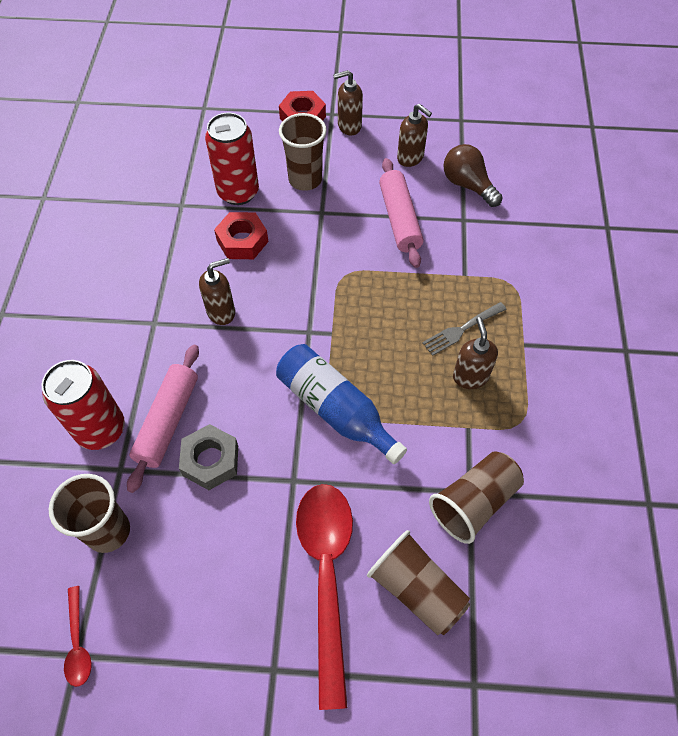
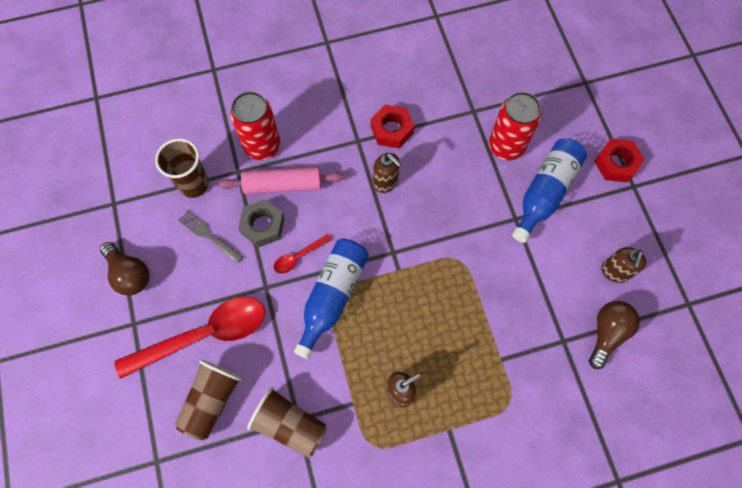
camera: 70 degrees right, 10 degrees up
(78, 643) = (120, 201): red spoon -> red spoon (298, 257)
(198, 657) = (130, 274): none -> brown light bulb
(242, 241) = (458, 170): red nut -> red nut (391, 130)
(305, 179) = (545, 192): brown cup -> blue bottle
(349, 126) = (626, 206): brown soap dispenser -> none
(399, 219) = (538, 285): pink rolling pin -> none
(461, 329) = (443, 372): grey fork -> grey fork (208, 235)

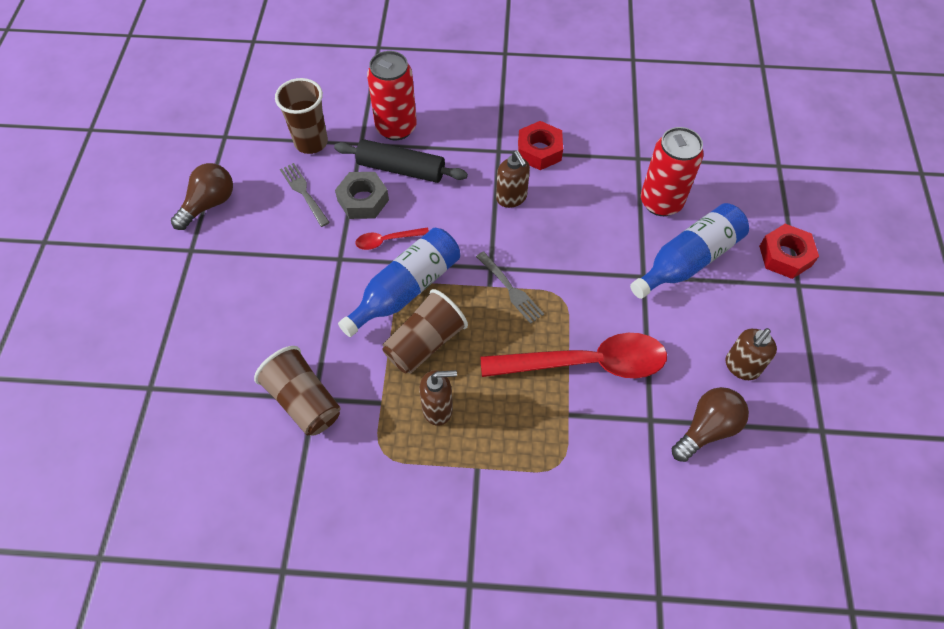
camera: 20 degrees right, 10 degrees down
(130, 274) = (209, 204): brown light bulb -> brown light bulb turned 120 degrees counterclockwise
(205, 335) = (256, 283): red spoon -> red spoon (587, 363)
(212, 401) = (233, 349): brown cup -> brown cup (425, 343)
(283, 185) = (401, 169): pink rolling pin -> black rolling pin
(416, 267) = (510, 289): none -> grey fork

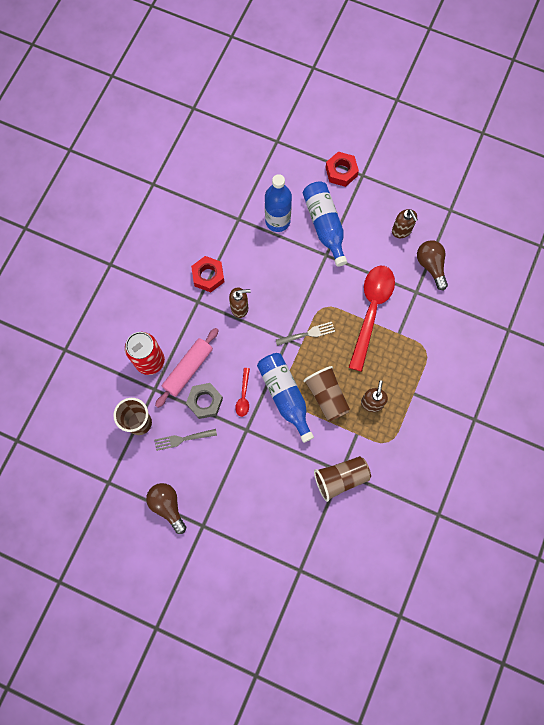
camera: 70 degrees left, 15 degrees up
(401, 169) = (188, 369): black rolling pin -> pink rolling pin
(661, 202) = (277, 221): red can -> blue bottle

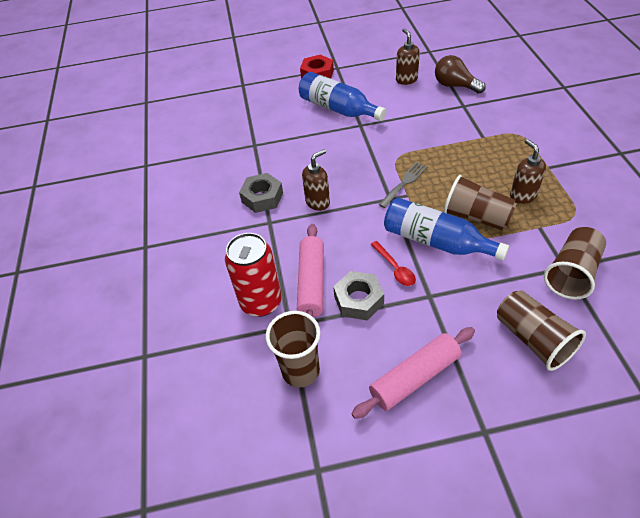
camera: 30 degrees left, 25 degrees down
(167, 506) = (419, 441): brown light bulb -> none
(182, 439) = (368, 353): grey fork -> none
(194, 471) = (414, 377): none -> pink rolling pin
(208, 276) = (262, 197): red nut -> grey nut
(276, 499) = (533, 339): none -> brown cup
(277, 221) = (293, 127): blue bottle -> none
(371, 310) = (442, 136): red spoon -> none
(401, 231) = (406, 79): brown soap dispenser -> brown soap dispenser turned 135 degrees counterclockwise

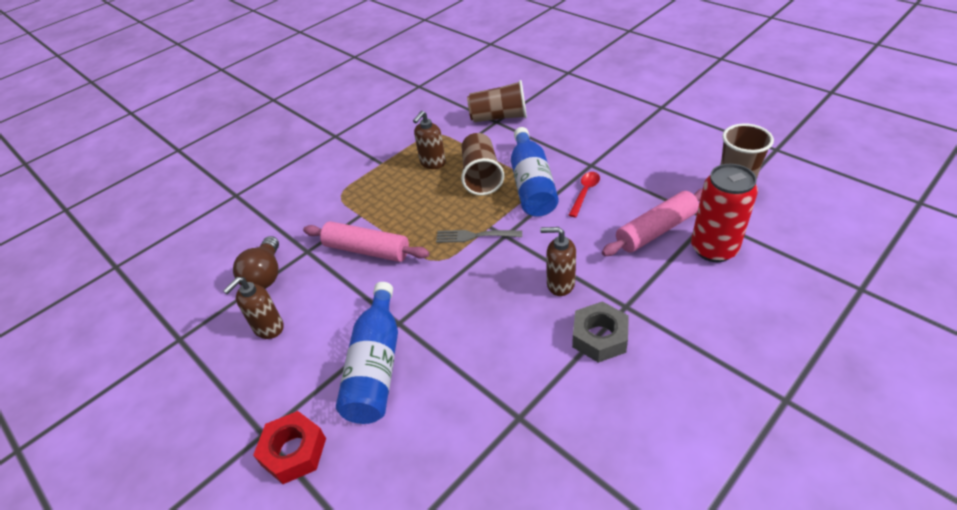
camera: 125 degrees left, 5 degrees down
(358, 300) = (638, 196): grey nut -> none
(414, 377) = (664, 143): pink rolling pin -> pink rolling pin (367, 250)
(533, 339) = (574, 113): brown cup -> none

